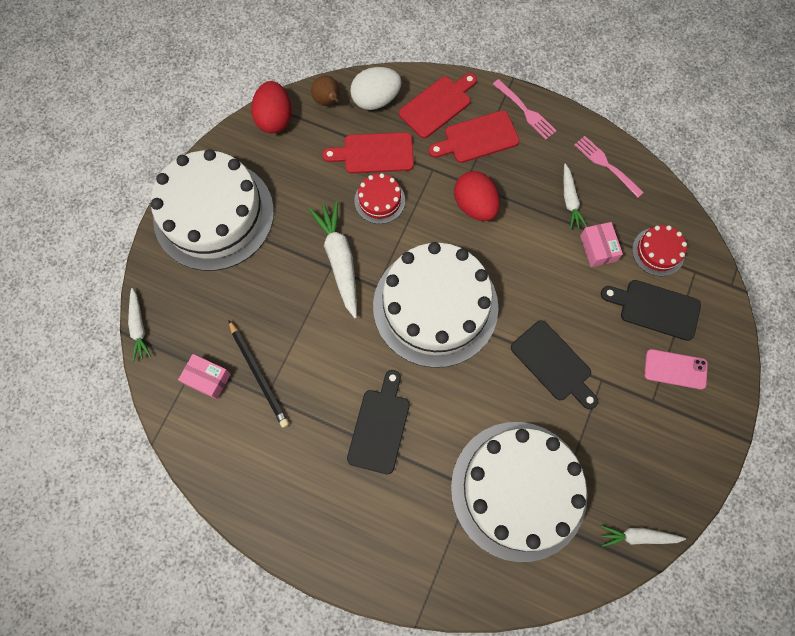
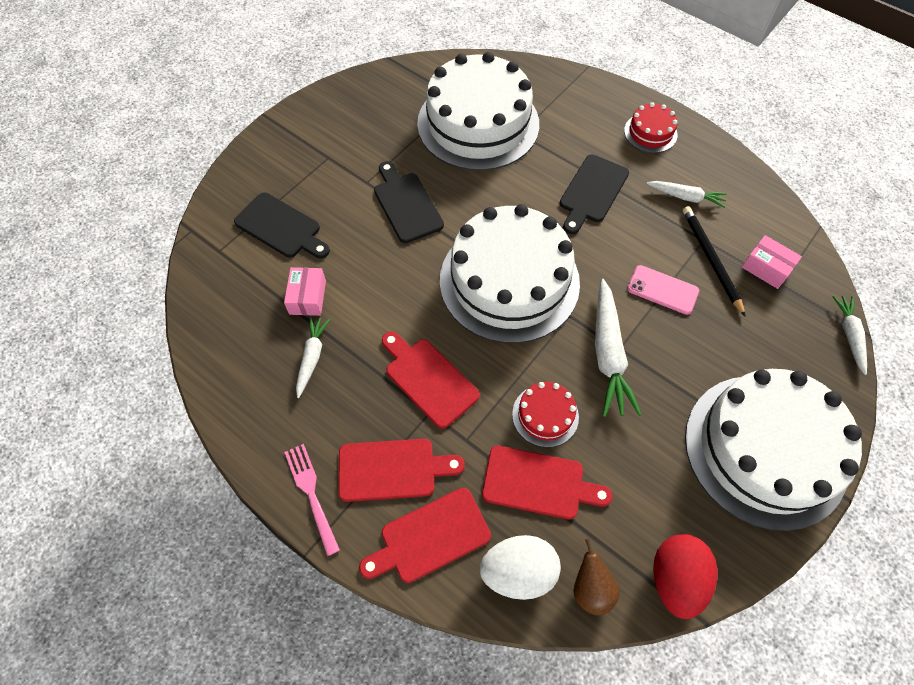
camera: 165 degrees left, 10 degrees down
(475, 206) = (428, 379): red egg -> red cutting board
(607, 165) = (245, 389): pink fork -> none
(638, 536) = (392, 77): white carrot -> white carrot (686, 197)
(658, 251) = (245, 279): red cake -> red cake (650, 133)
(675, 369) = (293, 175): pink phone -> pink phone (662, 290)

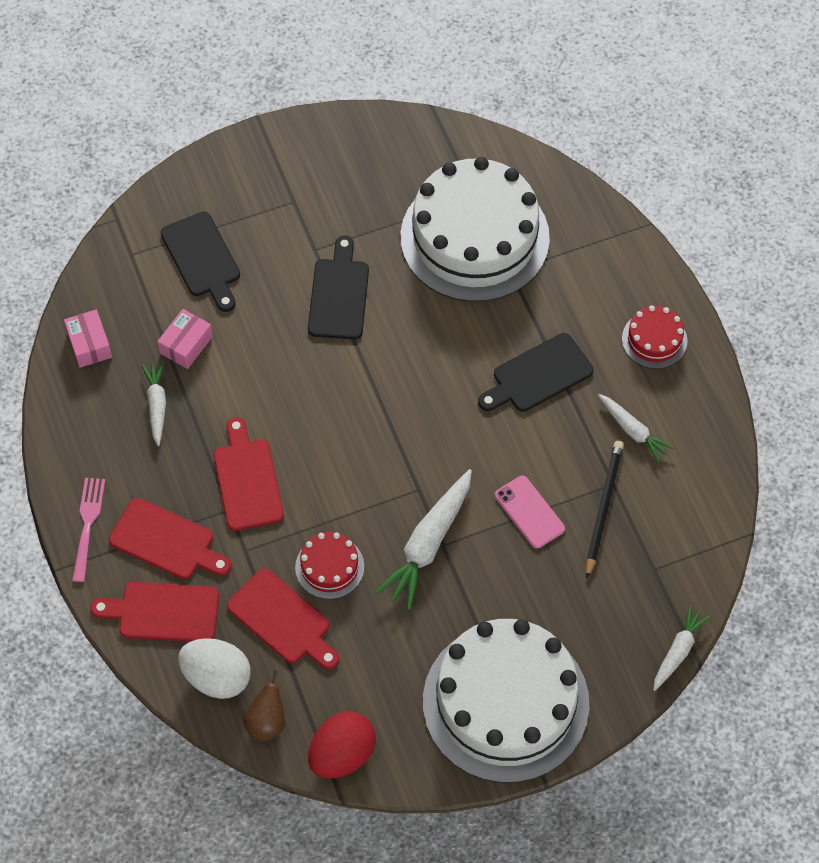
camera: 30 degrees right, 0 degrees up
(312, 357) = (156, 405): white carrot -> white carrot turned 45 degrees counterclockwise
(509, 281) = (385, 426): white cake -> none
(766, 268) = (653, 545): pink box -> pink box (89, 344)

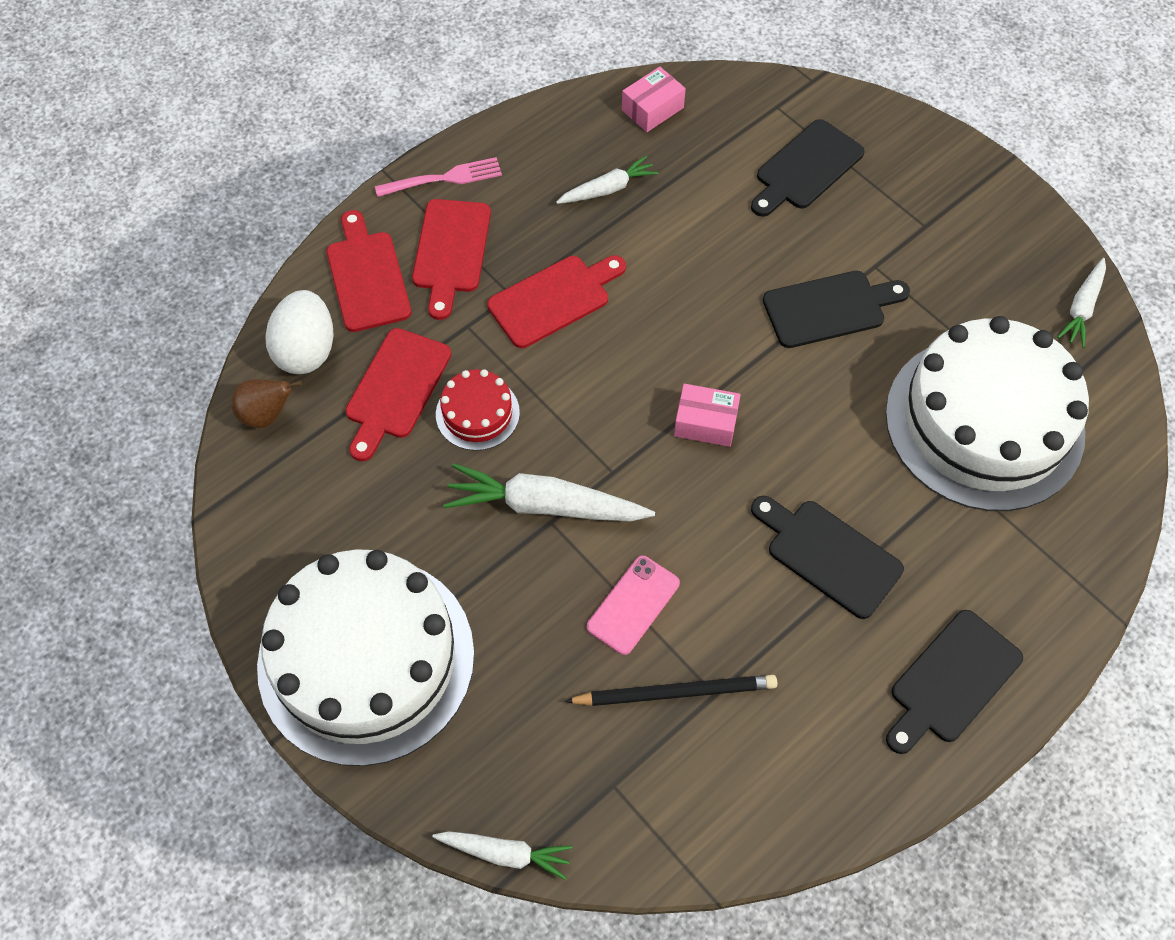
camera: 70 degrees right, 0 degrees up
(186, 345) = (693, 190): pink box -> pink box (705, 423)
(342, 754) = (249, 502): red egg -> none
(633, 431) = (803, 695): white carrot -> white carrot (1082, 308)
(654, 340) = (951, 681): red cake -> black cutting board

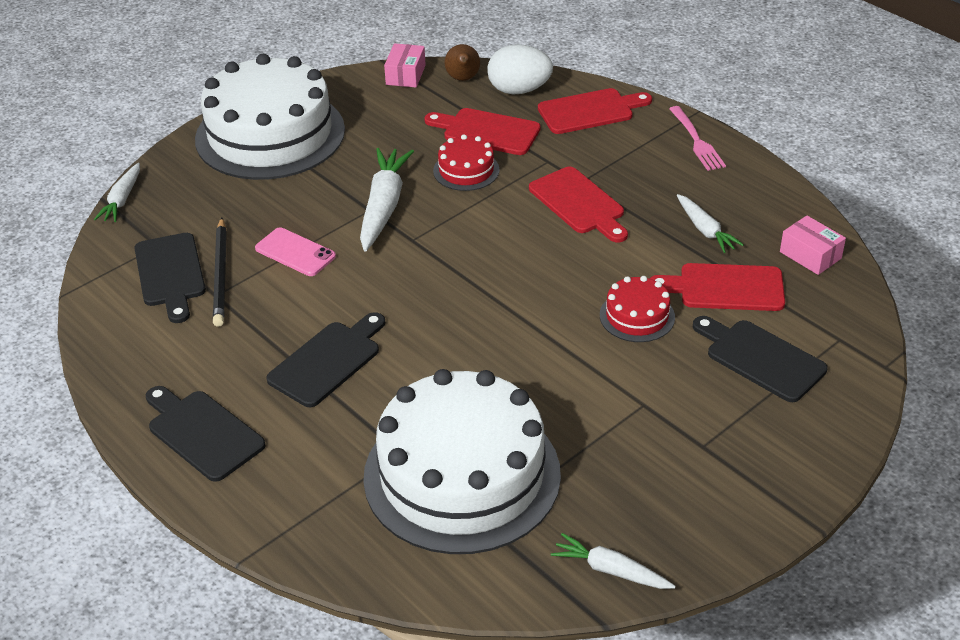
camera: 90 degrees right, 20 degrees down
(451, 251) = (620, 149): red cutting board -> red cutting board (725, 288)
(705, 423) = (459, 290): pink box -> pink box (405, 75)
(747, 260) = (637, 316): none -> red cake
(829, 308) = (588, 370): black cutting board -> black cutting board (170, 274)

